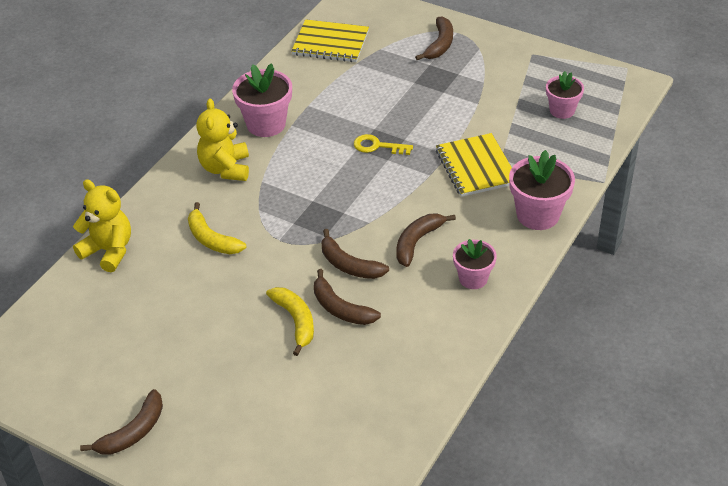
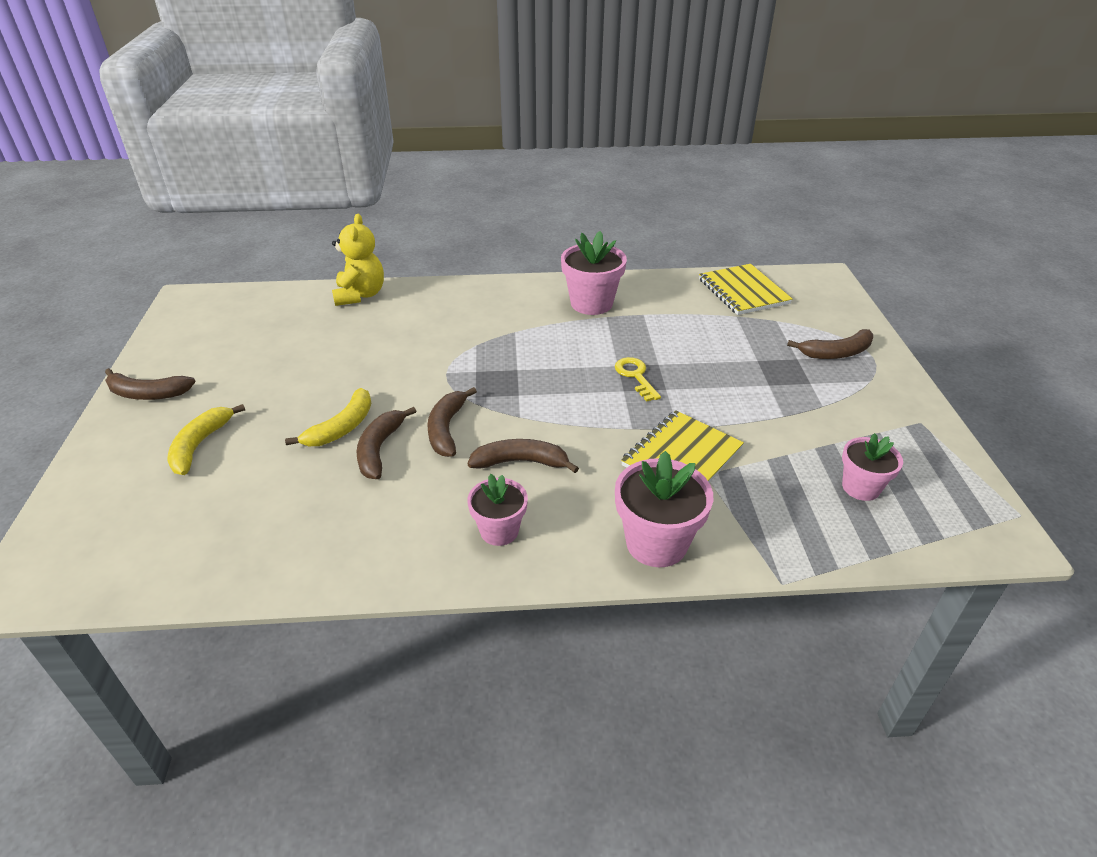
camera: 55 degrees right, 5 degrees down
(211, 239) = (415, 336): yellow banana -> yellow banana (200, 445)
(225, 168) = (512, 307): yellow teddy bear -> none

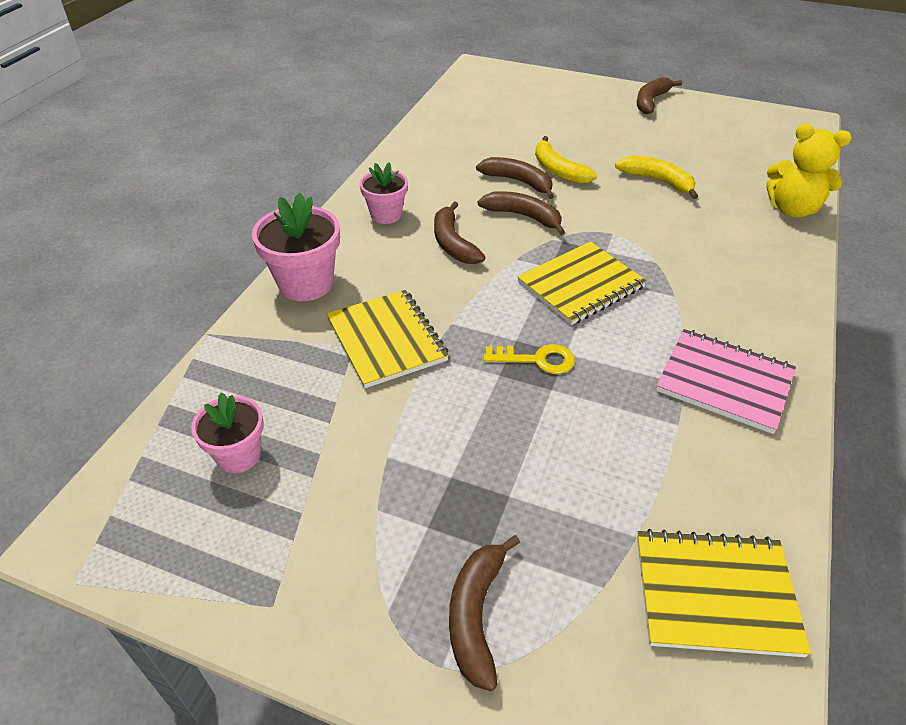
camera: 115 degrees right, 5 degrees up
(200, 445) = (572, 116): yellow banana -> yellow banana (657, 181)
(520, 462) = (453, 243): brown banana -> brown banana turned 135 degrees clockwise
(532, 375) = (580, 285): none -> yellow notebook
(591, 303) = (724, 382): pink flower pot -> pink notebook

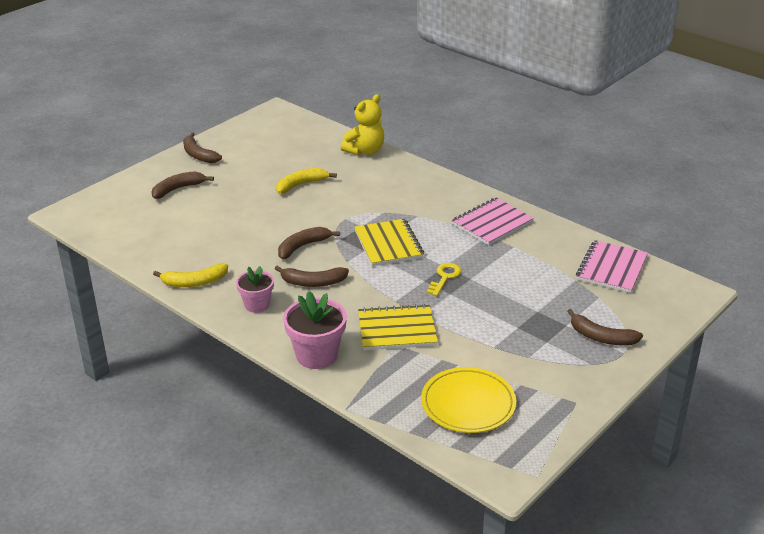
camera: 70 degrees left, 10 degrees down
(238, 455) = (468, 404): pink flower pot -> yellow plate
(518, 182) = (259, 238): brown banana -> brown banana (178, 189)
(558, 170) = (257, 218): yellow banana -> yellow banana (194, 282)
(715, 594) = (611, 268): yellow notebook -> pink notebook

